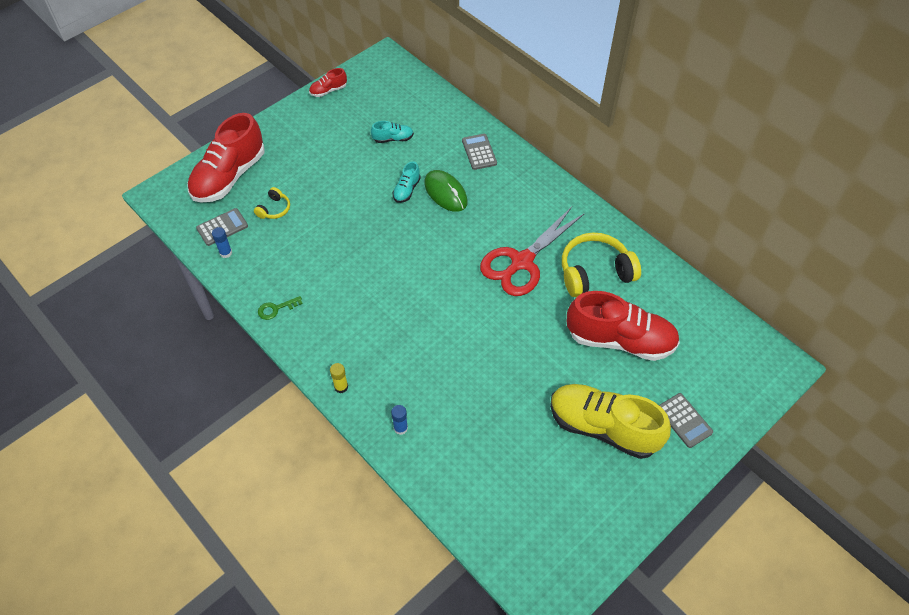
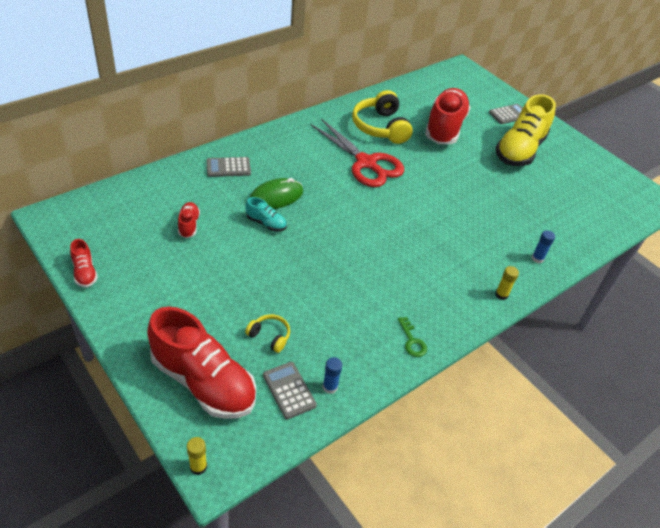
camera: 90 degrees left, 10 degrees down
(160, 185) = (198, 467): none -> yellow glue stick
(393, 139) = (189, 225): turquoise shoe -> red shoe

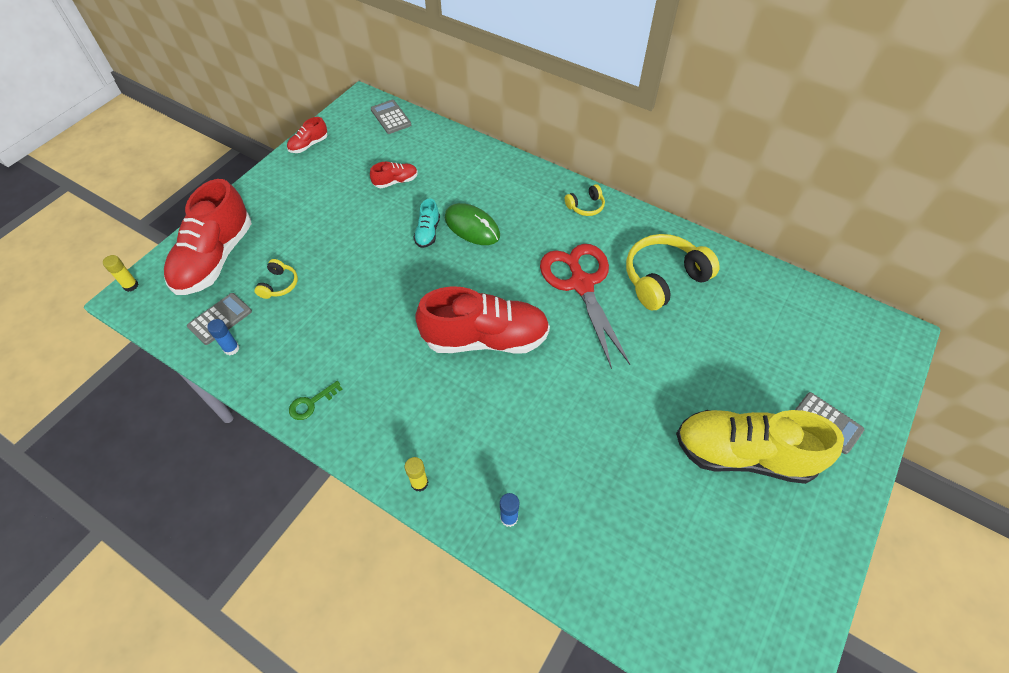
camera: 75 degrees right, 10 degrees up
(228, 167) = (494, 177): grey calculator -> grey calculator (391, 117)
(293, 134) = (585, 206): none -> yellow headphones
(366, 163) = (581, 284): red scissors -> red scissors turned 135 degrees clockwise
(444, 128) = (720, 347): red shoe -> red shoe (485, 338)

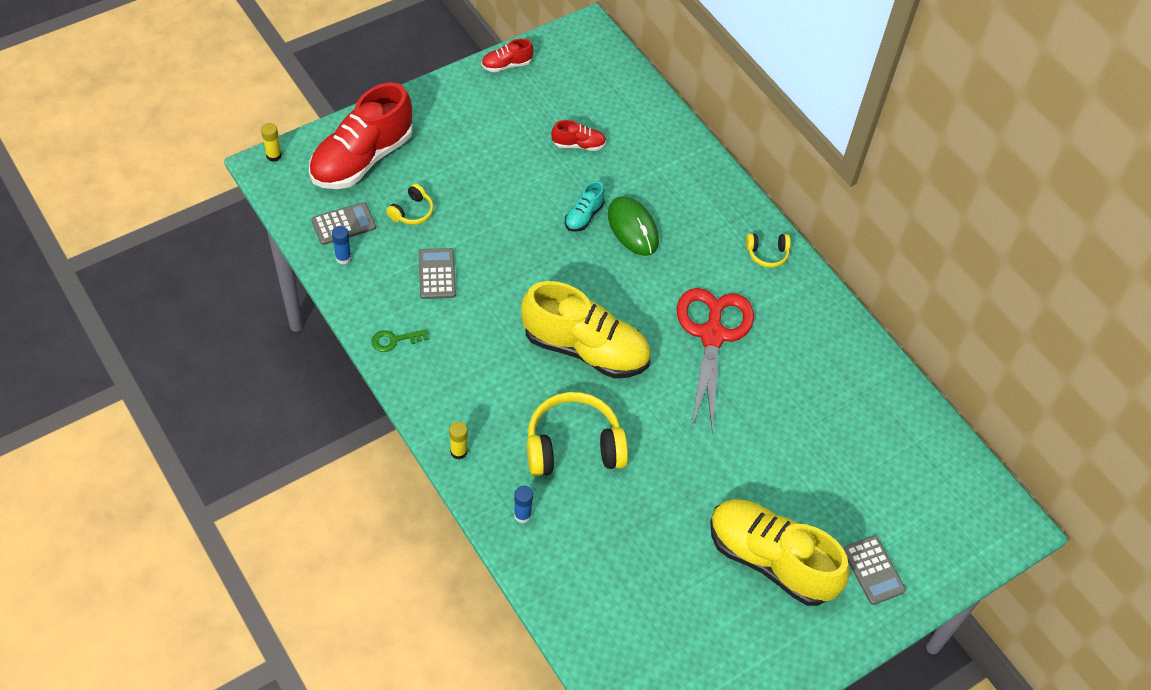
camera: 20 degrees right, 0 degrees up
(391, 117) = (610, 64): grey calculator -> grey calculator (437, 274)
(485, 338) = (585, 349): red shoe -> yellow shoe
(663, 279) = (802, 365): yellow headphones -> yellow headphones (573, 446)

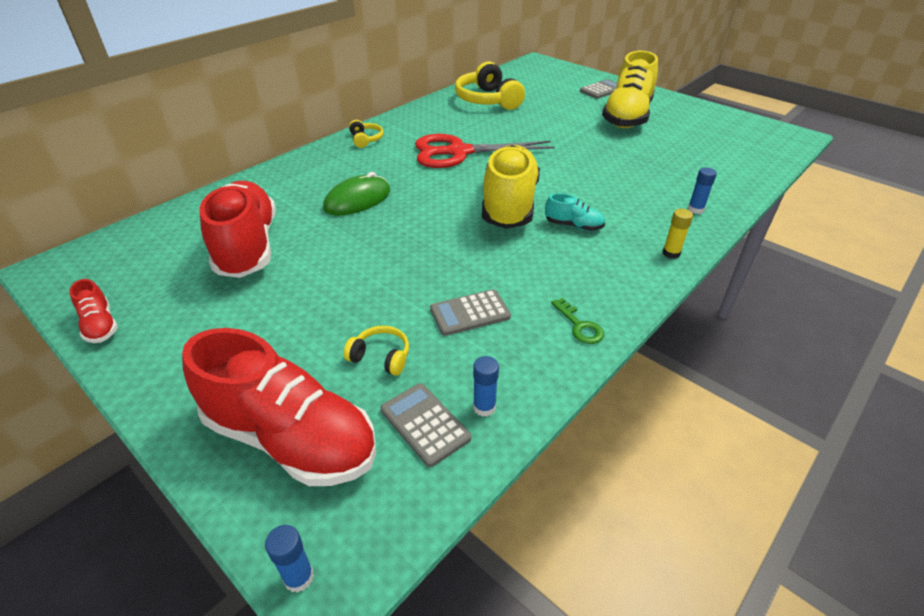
camera: 100 degrees left, 15 degrees down
(274, 156) = (299, 577): yellow glue stick -> blue glue stick
(573, 446) = (610, 196): yellow headphones -> yellow headphones (487, 100)
(578, 145) = (247, 247): red shoe -> red shoe, size x2.27
(584, 216) = (350, 228): turquoise shoe -> turquoise shoe (573, 226)

